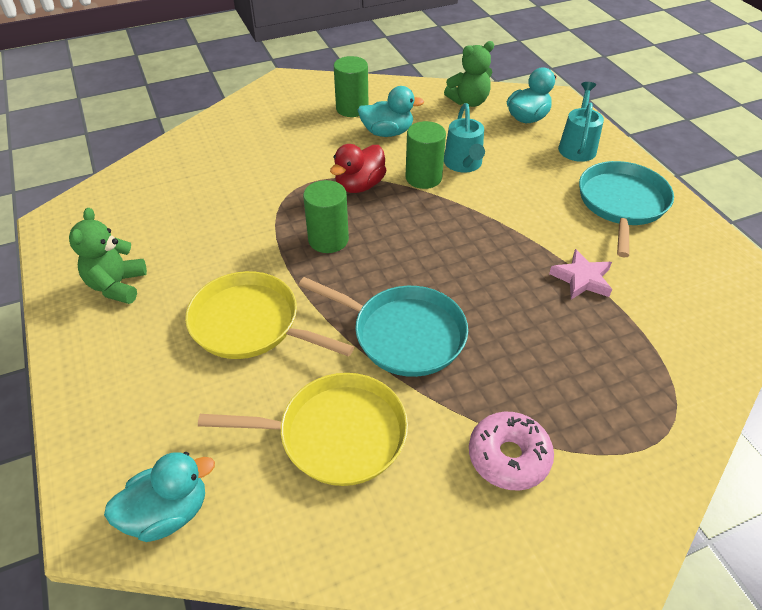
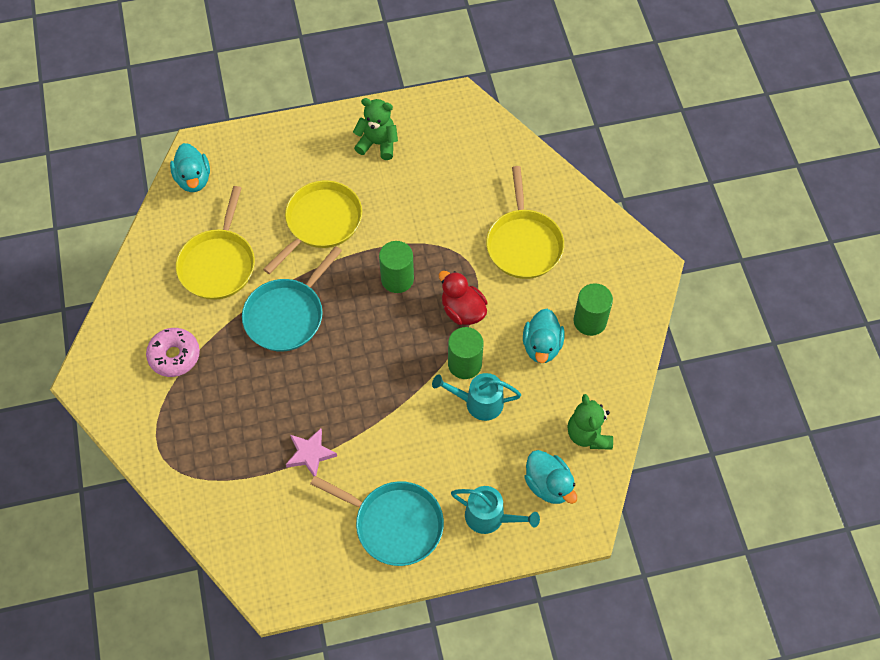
camera: 100 degrees right, 15 degrees up
(268, 153) = (524, 244): none -> yellow pan

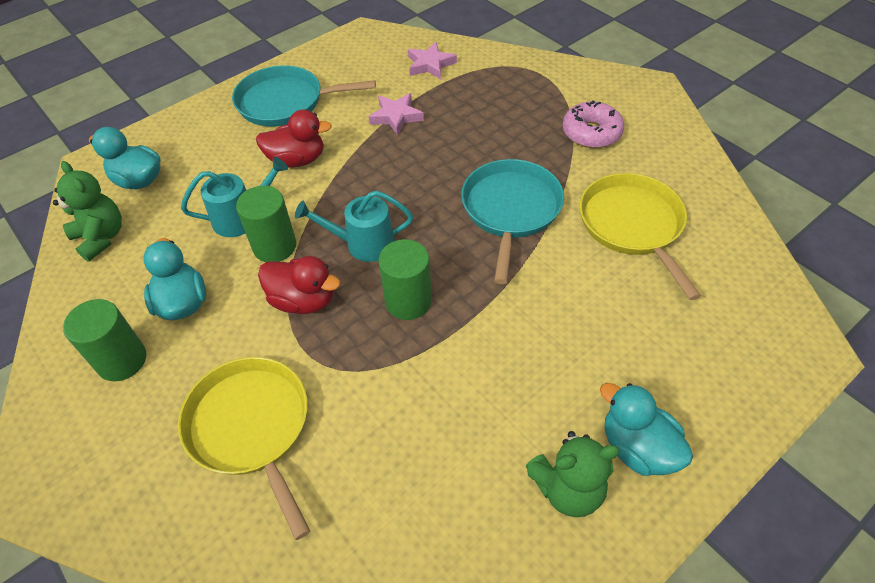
camera: 155 degrees right, 10 degrees down
(193, 179) = (765, 304): turquoise duck -> turquoise duck (637, 448)
(240, 509) = (430, 64): none -> pink star
(321, 222) = (556, 326): yellow pan -> none
(414, 443) = (297, 160): none -> red duck
(490, 517) = (193, 137): turquoise watering can -> turquoise watering can (363, 244)

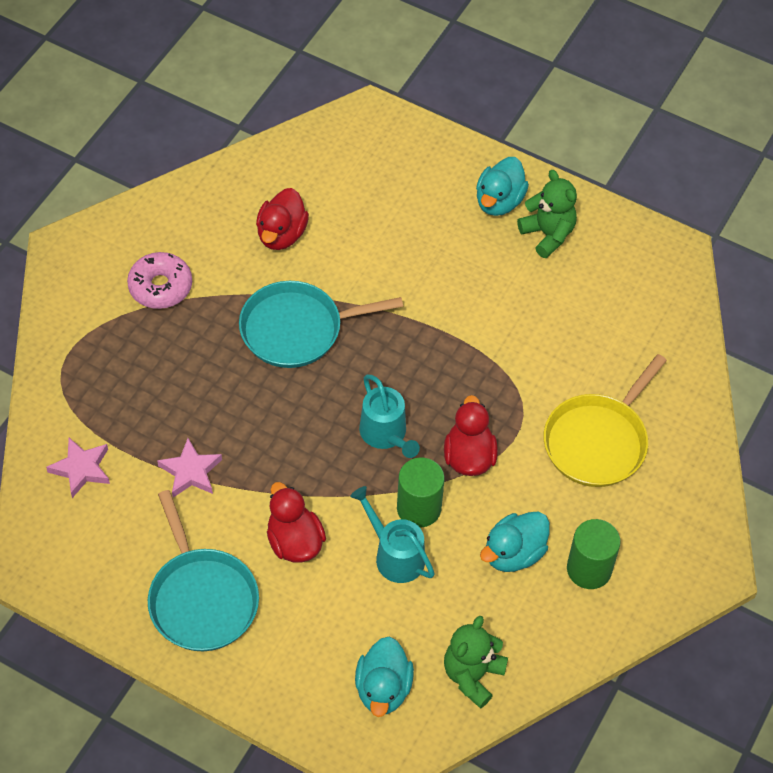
camera: 115 degrees left, 5 degrees up
(408, 301) = (435, 377): green cylinder -> none
(632, 225) = (281, 234): yellow pan -> red duck

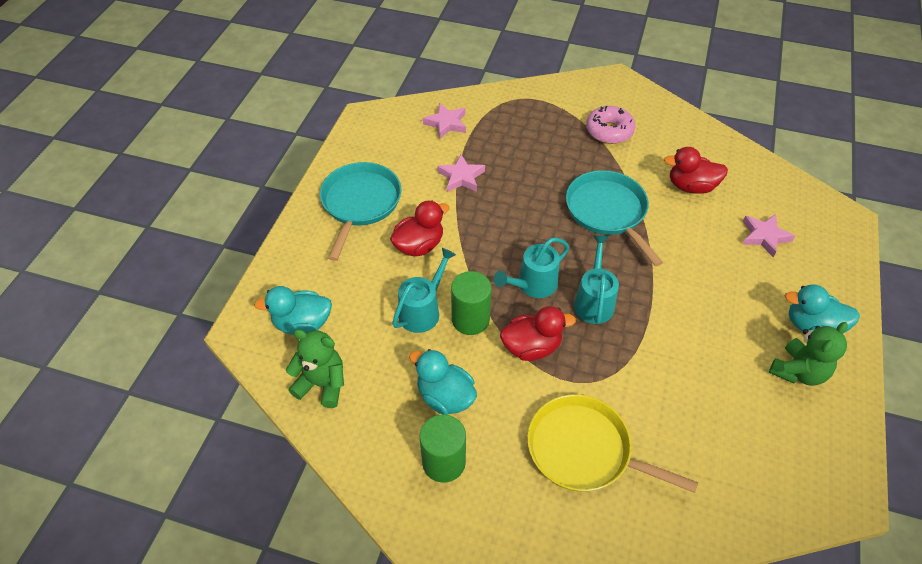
camera: 80 degrees right, 5 degrees down
(202, 599) = (360, 203): turquoise pan -> turquoise pan turned 135 degrees clockwise
(375, 195) = (764, 236): none -> pink star
(422, 381) = (594, 301): none -> turquoise watering can

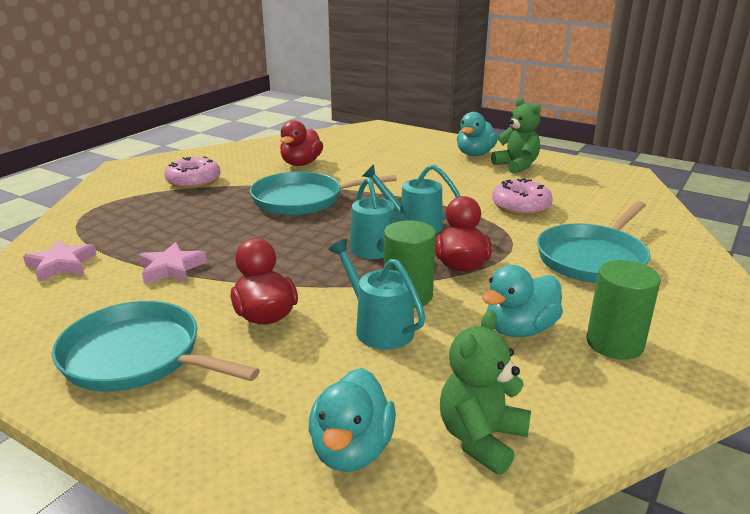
camera: 75 degrees left, 25 degrees down
(584, 450) = (593, 258): yellow pan -> turquoise pan
(678, 383) = (520, 206): none -> pink donut
(764, 236) = (378, 151): pink star -> none

